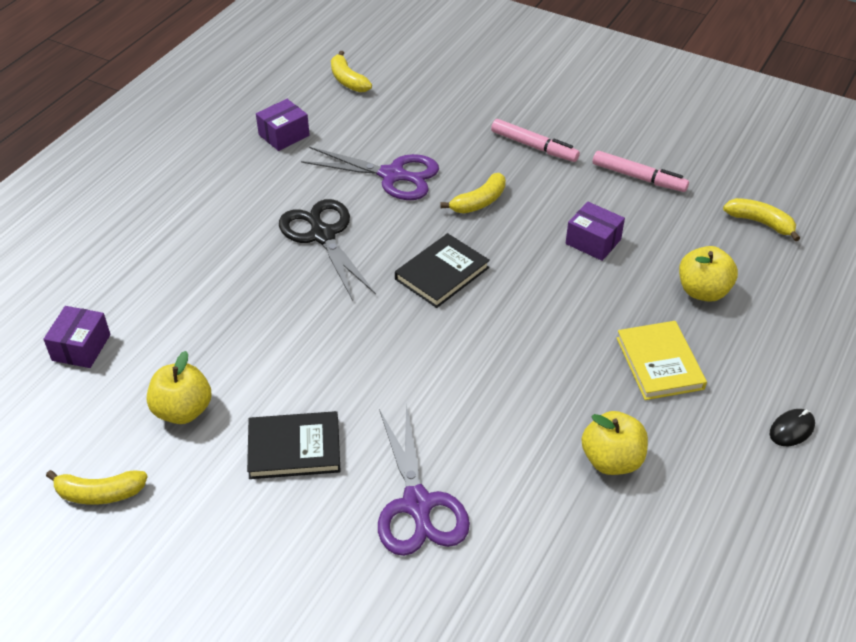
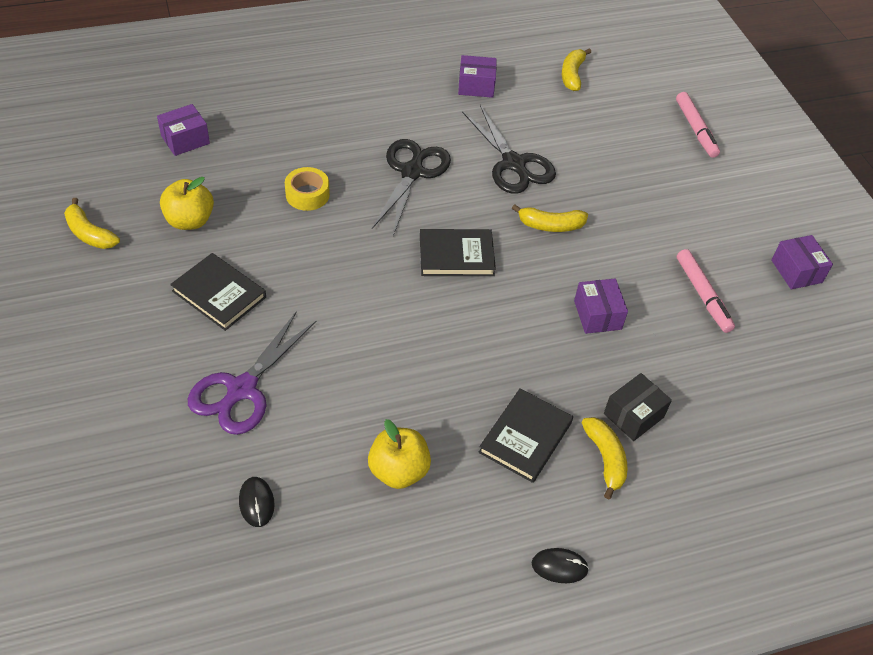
camera: 40 degrees right, 5 degrees up
(260, 313) = (307, 195): none -> yellow tape
(393, 175) = (514, 164): purple scissors -> black scissors
(534, 146) = (649, 214): pink marker -> pink marker (695, 129)
(546, 576) = (256, 503): none -> black mouse
(659, 363) = (525, 437): yellow book -> black book
(671, 120) = (796, 271): none -> purple box
(703, 291) = (633, 415): yellow apple -> black box
(760, 223) = (760, 403): yellow banana -> yellow banana (605, 459)

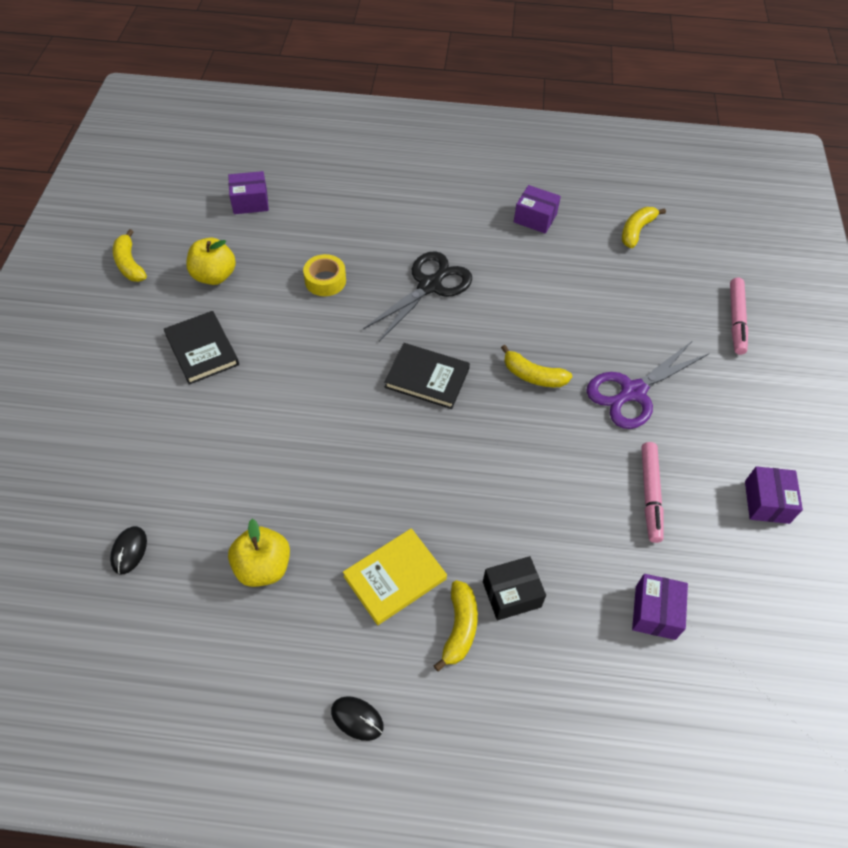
camera: 25 degrees right, 5 degrees up
(241, 390) = (173, 443): purple scissors -> purple scissors (632, 392)
(514, 164) = (530, 304): black scissors -> none
(525, 437) = (395, 578): black book -> yellow book
(597, 315) = (530, 480): purple box -> purple box (655, 612)

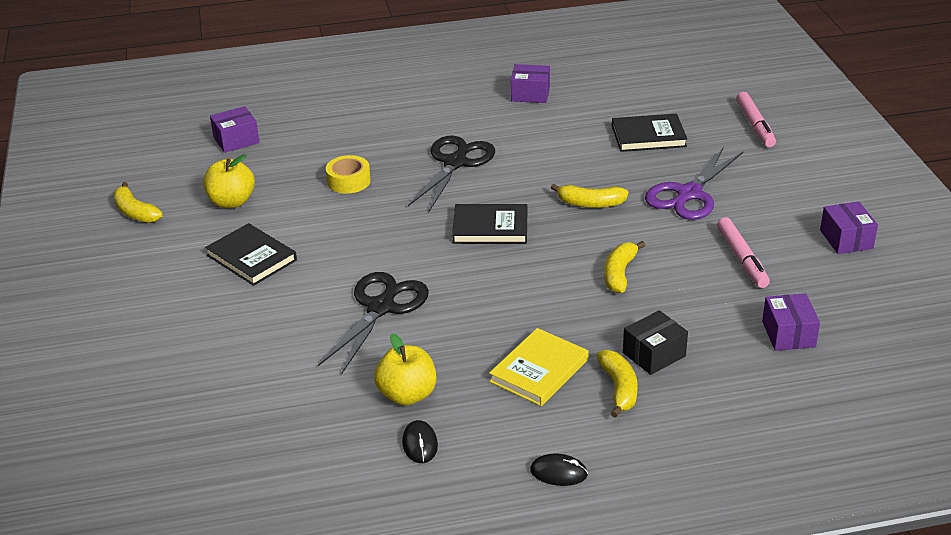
camera: 15 degrees left, 20 degrees down
(129, 551) = (264, 417): black mouse -> black mouse (420, 444)
(287, 448) = (381, 307): none -> black scissors
(625, 304) = (648, 136): none -> black book
(636, 231) = (631, 83): yellow banana -> yellow banana (619, 273)

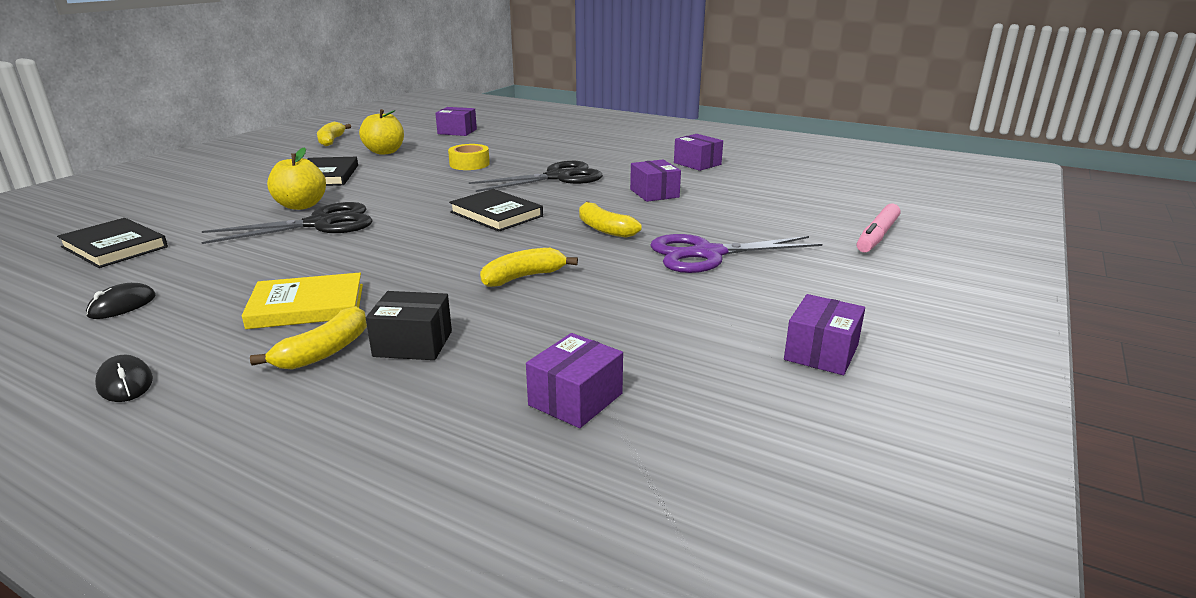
camera: 40 degrees right, 10 degrees down
(407, 395) = (200, 274): yellow apple -> yellow apple (301, 206)
(559, 147) = (654, 193): none -> purple box
(648, 136) = (748, 210): black book -> black book (114, 247)
(742, 259) = (661, 316): pink marker -> none

